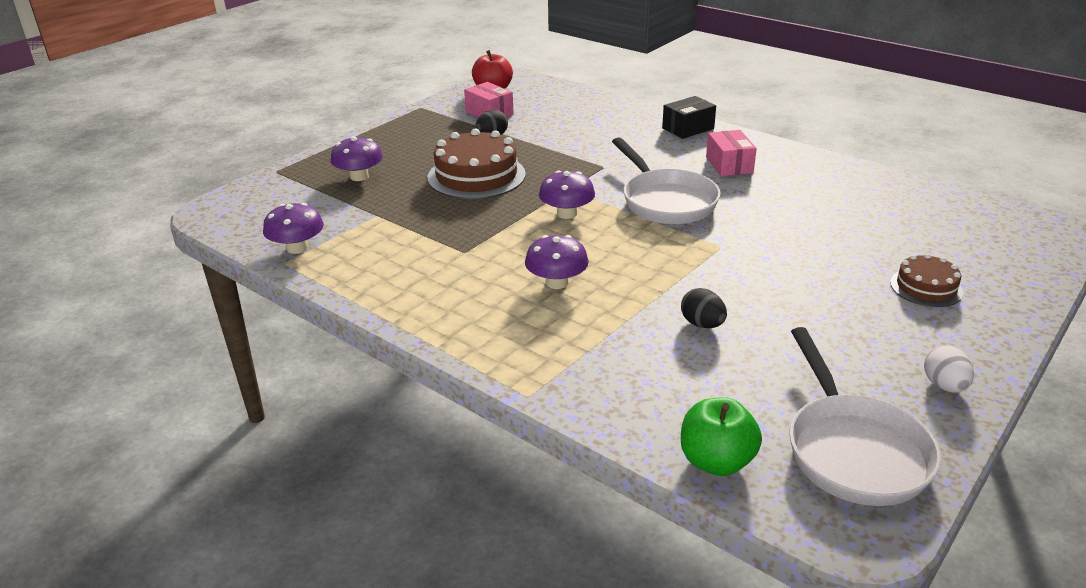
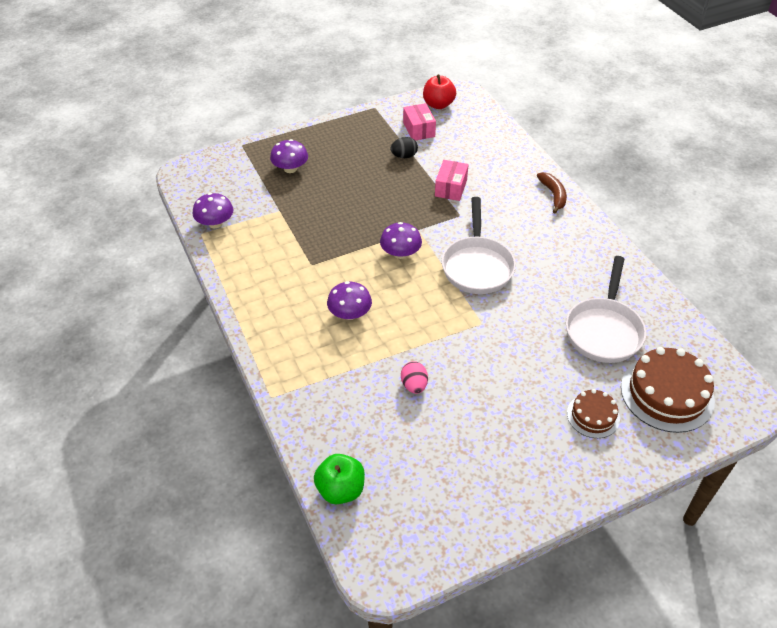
camera: 25 degrees right, 15 degrees up
(476, 176) = (366, 194): brown cake -> brown cake (667, 393)
(688, 128) = (553, 195): black box -> brown banana
(702, 324) = (414, 385): black egg -> pink egg
(729, 165) = (553, 245): pink box -> pink box (450, 188)
(853, 450) = (426, 518): white pan -> white pan (604, 330)
(944, 386) = (527, 499): white egg -> none

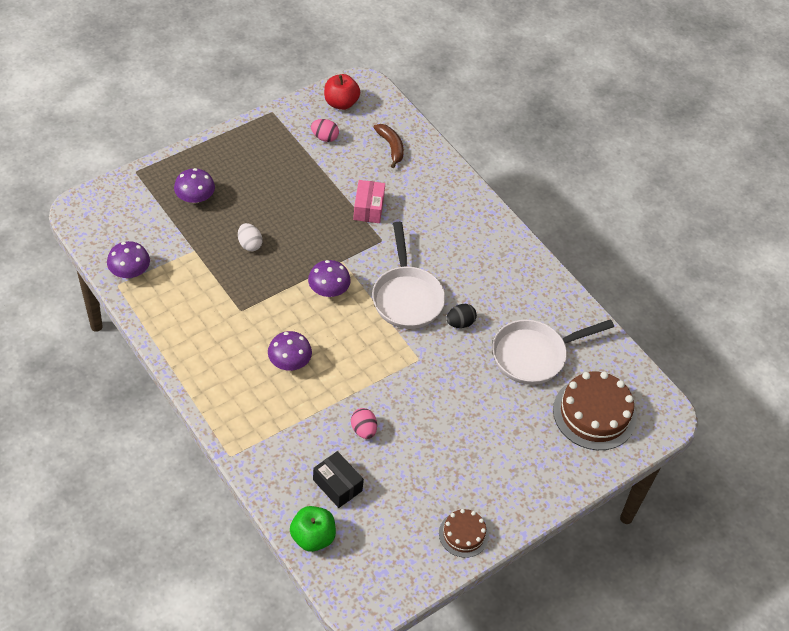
camera: 15 degrees left, 5 degrees up
(332, 209) = (249, 244): none -> white egg
(377, 438) = (337, 485): none -> black box
(404, 156) = (314, 172): black egg -> black egg (460, 323)
(419, 129) = (324, 137): pink box -> pink egg
(553, 195) = (474, 208): brown banana -> brown banana (391, 147)
(593, 416) = (530, 442): brown cake -> brown cake (463, 534)
(604, 330) = (534, 355): white pan -> white pan turned 60 degrees clockwise

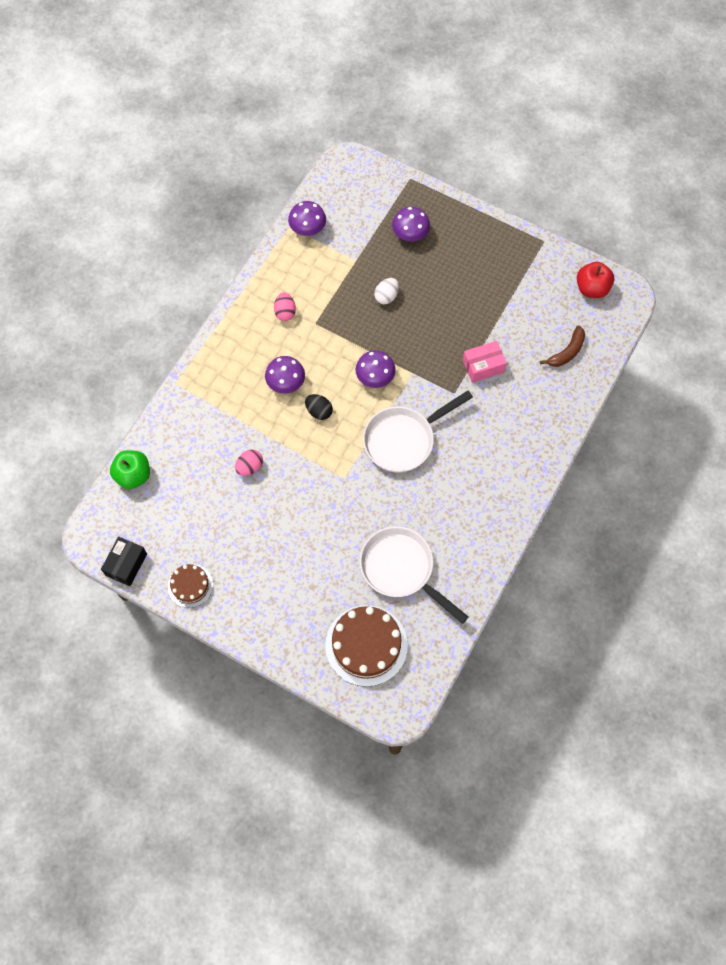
camera: 70 degrees right, 15 degrees up
(324, 137) = (542, 295): pink egg -> pink egg (285, 312)
(337, 485) = (188, 471): black box -> black box (126, 564)
(460, 323) = (401, 494): black egg -> black egg (319, 411)

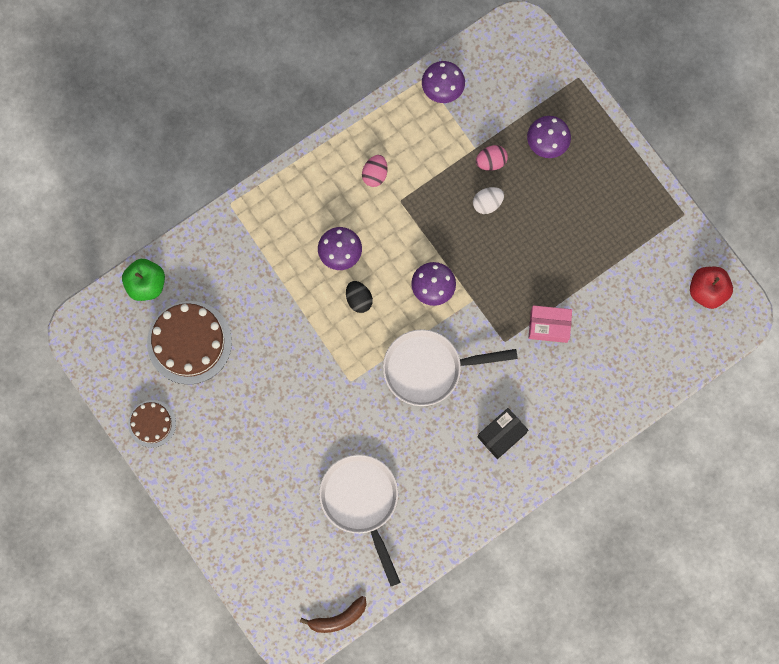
camera: 25 degrees right, 10 degrees up
(126, 564) = (100, 374): black box -> black box (501, 435)
(250, 467) = (263, 327): pink egg -> pink egg (491, 162)
(366, 645) = (292, 561): brown cake -> brown cake (189, 342)
(567, 352) = (643, 350): brown banana -> brown banana (338, 618)

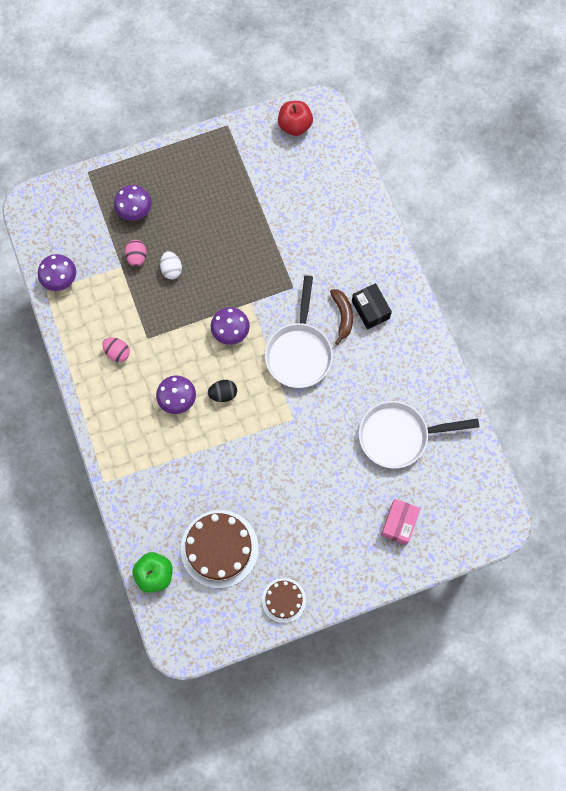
camera: 75 degrees left, 5 degrees down
(338, 618) = (493, 481): brown banana -> brown banana (342, 316)
(549, 326) = (290, 250): pink box -> pink box (399, 523)

